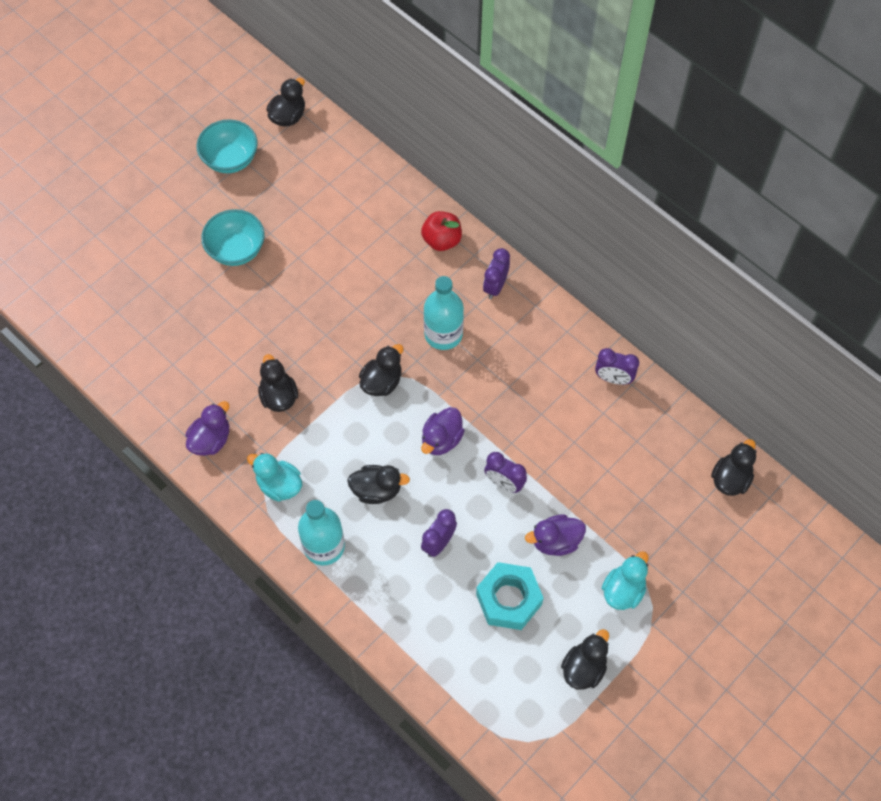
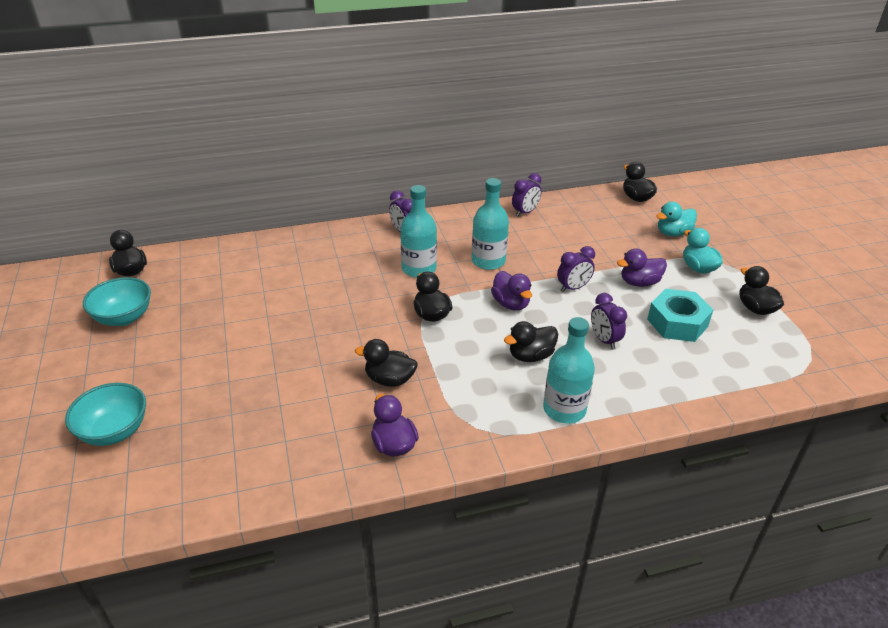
camera: 60 degrees left, 25 degrees down
(236, 250) = (216, 349): turquoise bowl -> turquoise bowl (114, 431)
(279, 485) = (480, 415): turquoise duck -> turquoise duck (673, 233)
(377, 490) = (530, 356): black duck -> black duck turned 150 degrees counterclockwise
(441, 240) = (338, 240): red apple -> none
(497, 387) = (488, 261): none -> turquoise bottle
(555, 541) = (639, 282): purple duck -> purple duck turned 60 degrees clockwise

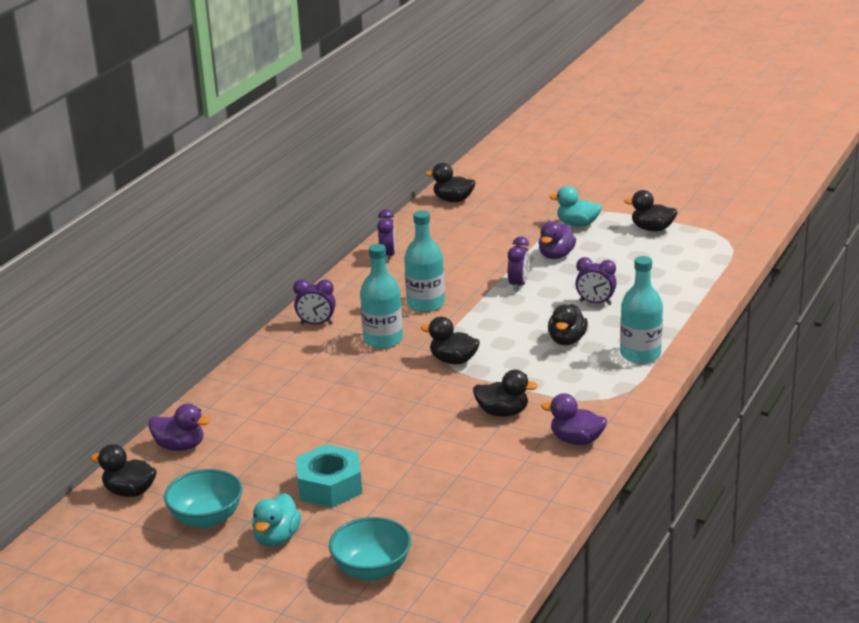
camera: 45 degrees left, 10 degrees down
(389, 379) = (503, 412): black duck -> black duck turned 135 degrees counterclockwise
(511, 304) = (495, 320): purple duck -> purple duck (180, 446)
(673, 233) = (522, 210): turquoise duck -> turquoise duck (277, 538)
(677, 323) = (621, 265): turquoise nut -> turquoise nut (329, 486)

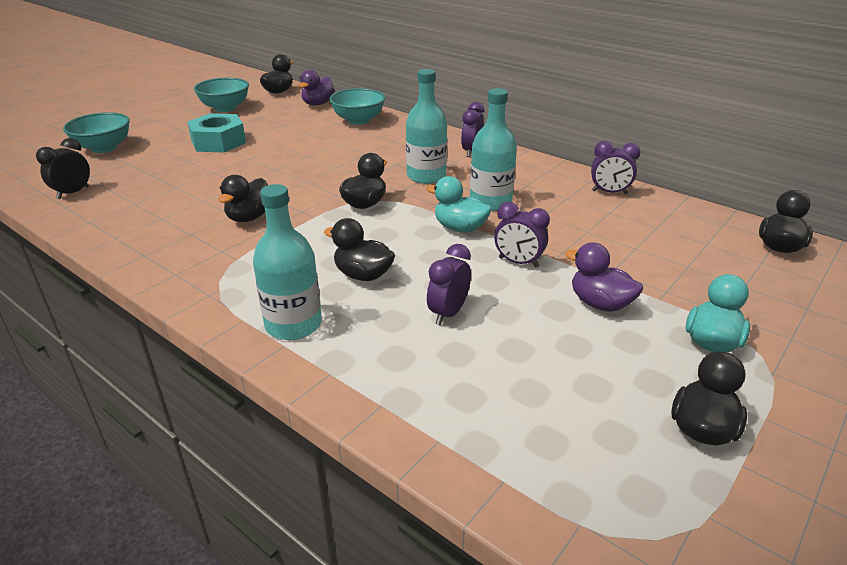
camera: 100 degrees right, 5 degrees up
(238, 404) = (358, 120): none -> turquoise bowl
(277, 538) = (179, 124): turquoise duck -> turquoise duck (460, 228)
(498, 538) = (73, 193): none -> black clock
(576, 440) = (162, 249): purple duck -> none

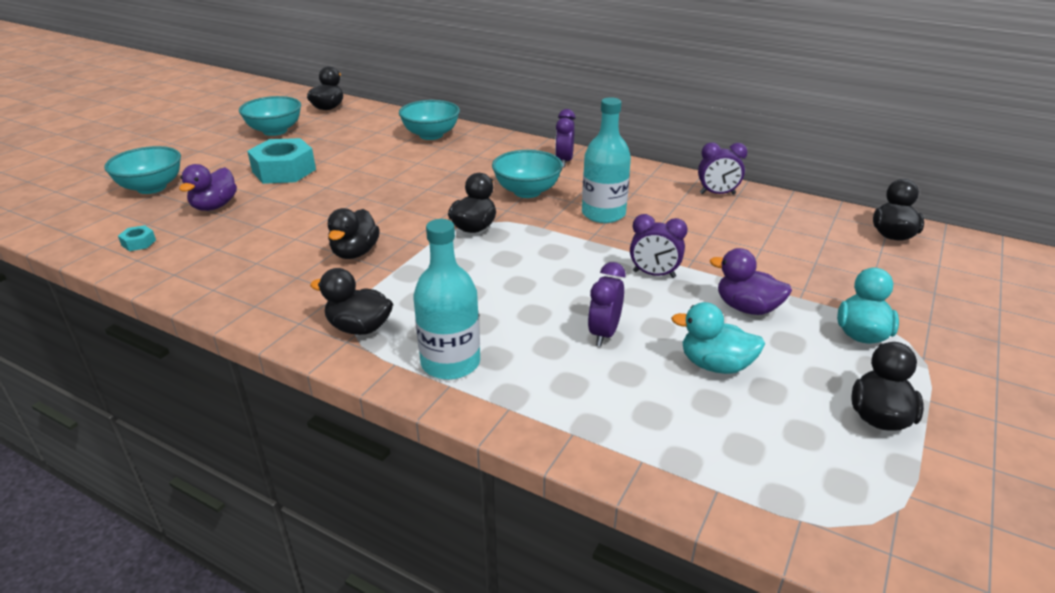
camera: 10 degrees left, 0 degrees up
(73, 193) = (139, 243): black clock -> turquoise nut
(318, 104) = (378, 119): purple duck -> purple duck (214, 206)
(363, 275) = (502, 303): black duck -> black duck (359, 328)
(426, 176) = (527, 191): turquoise bottle -> turquoise bowl
(460, 228) = (583, 244): turquoise duck -> turquoise duck (715, 365)

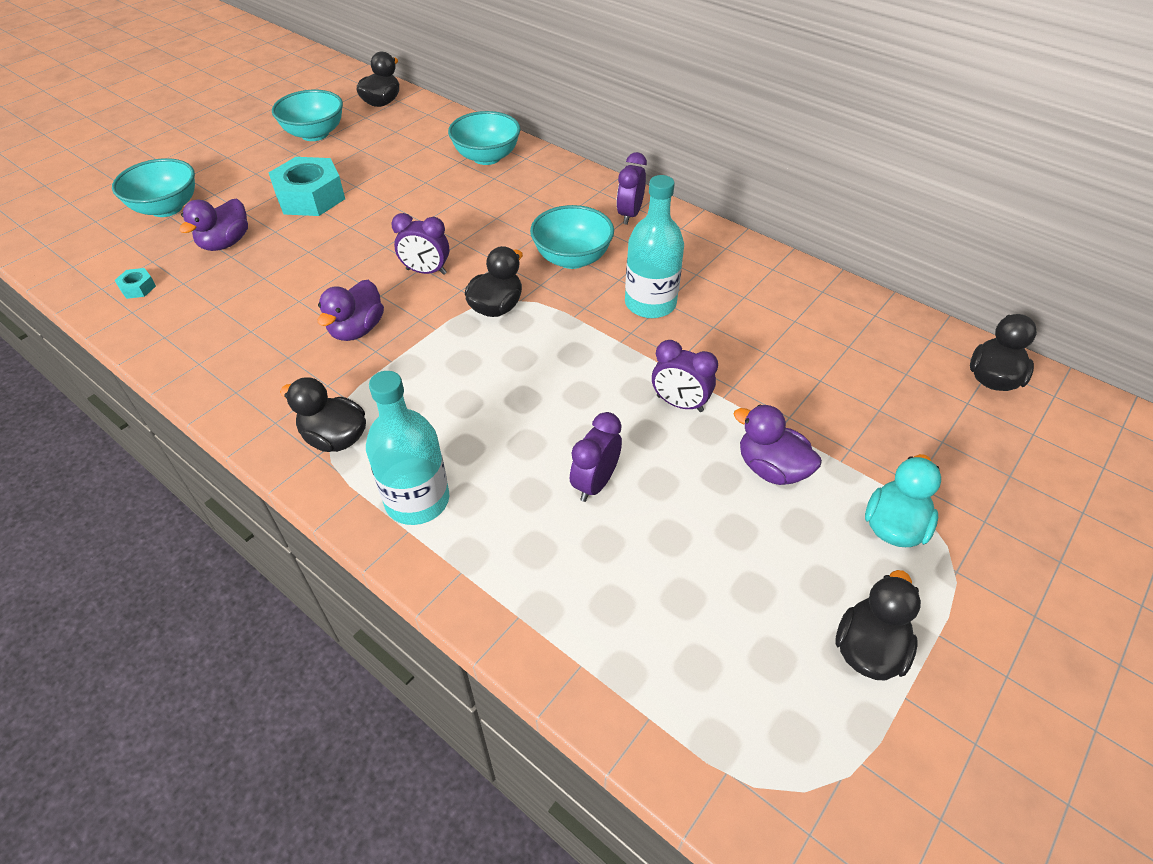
camera: 10 degrees right, 15 degrees up
(355, 253) = (357, 329): black duck -> purple duck
(715, 365) = (705, 547): turquoise duck -> none
(717, 194) = (797, 287): purple clock -> purple clock (426, 271)

